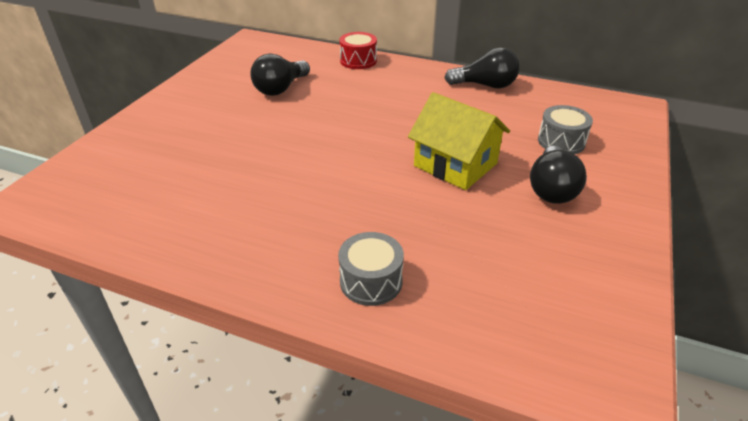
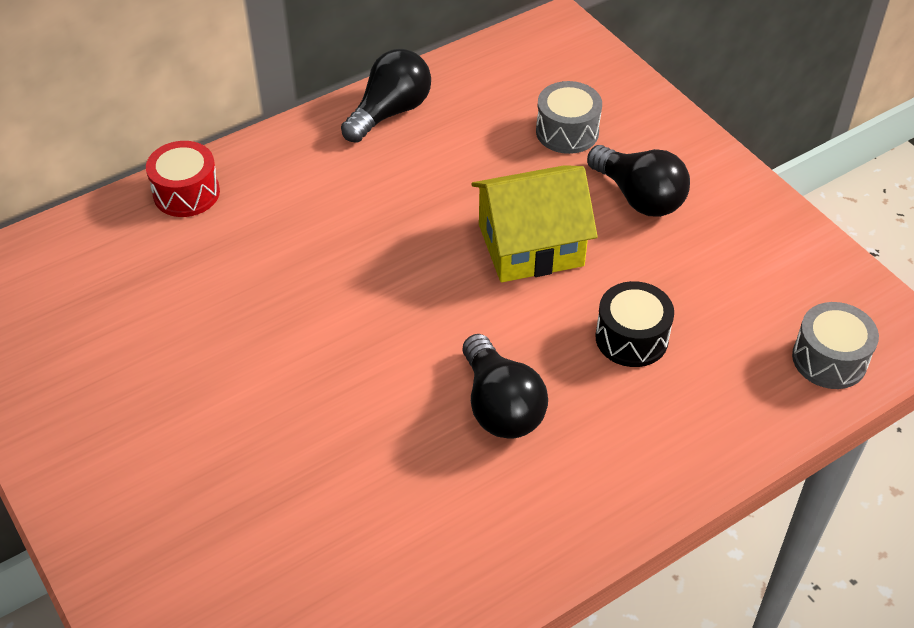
camera: 55 degrees left, 10 degrees up
(281, 89) = (177, 319): black light bulb -> black light bulb (500, 406)
(371, 281) = (666, 428): grey drum -> grey drum (829, 359)
(431, 234) = (631, 338): none -> black drum

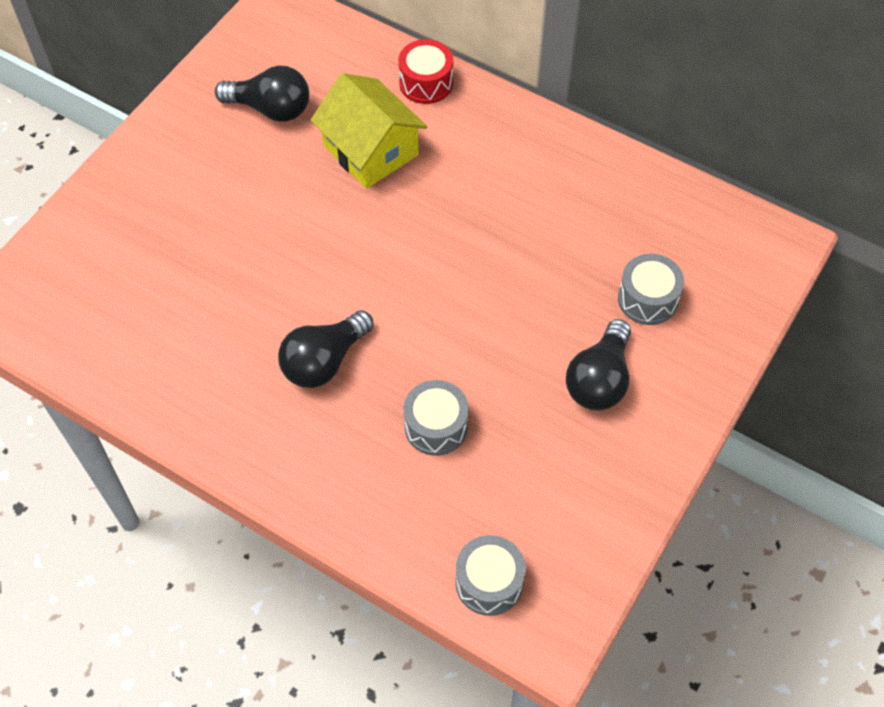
camera: 65 degrees right, 10 degrees up
(390, 112) = (591, 167): black light bulb -> black light bulb (270, 109)
(531, 245) = (498, 321): yellow house -> yellow house (371, 150)
(631, 338) = (436, 426): black drum -> grey drum

